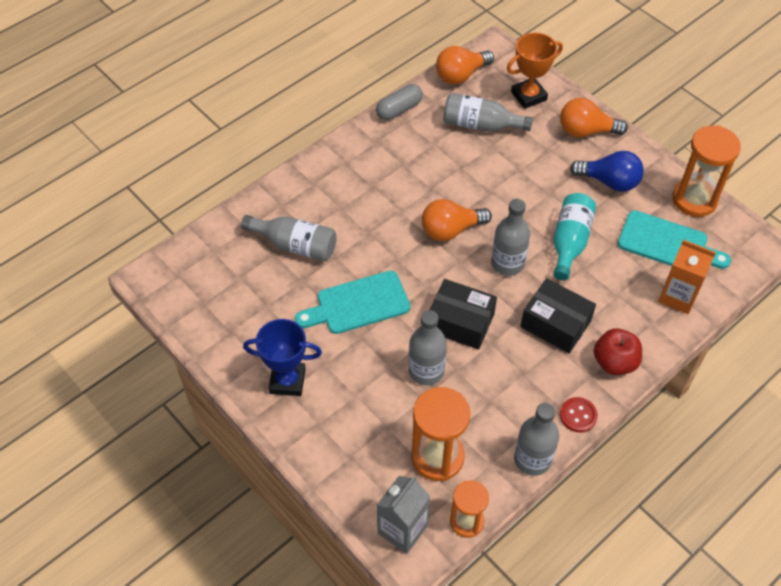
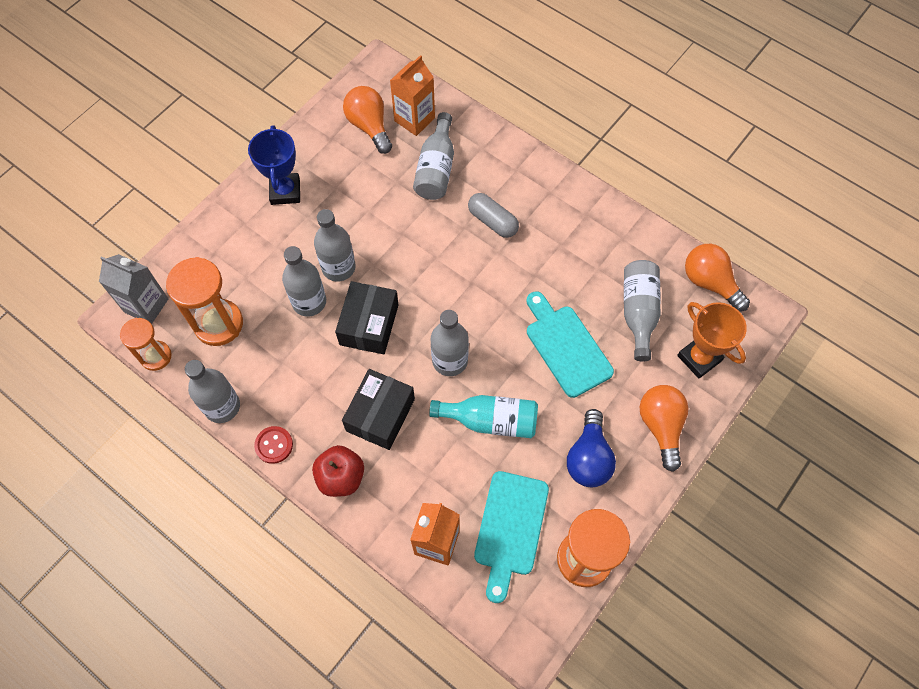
camera: 80 degrees right, 10 degrees up
(229, 255) = (414, 119): none -> orange carton
(358, 304) = (376, 233): turquoise cutting board -> turquoise cutting board (566, 347)
(391, 341) = (338, 267): none -> grey bottle
(399, 109) = (638, 229): grey capsule -> grey capsule (492, 221)
(450, 230) = (483, 301): orange light bulb -> orange light bulb (369, 126)

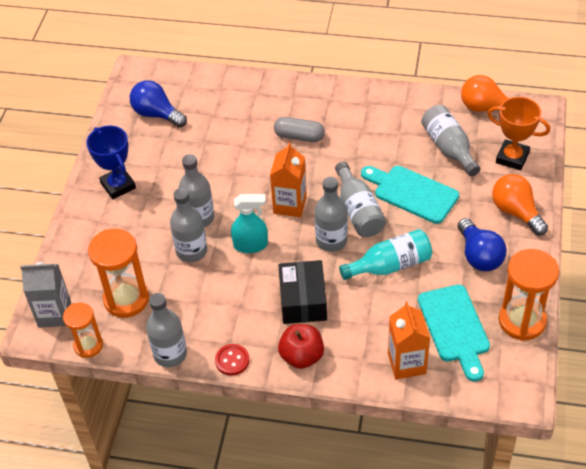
camera: 25 degrees left, 15 degrees down
(369, 126) = (157, 114): orange light bulb -> blue light bulb
(369, 324) = (251, 245): black box -> turquoise spray bottle
(414, 119) = (190, 95): orange carton -> orange carton (290, 205)
(436, 168) = (230, 120): grey bottle -> grey bottle (358, 211)

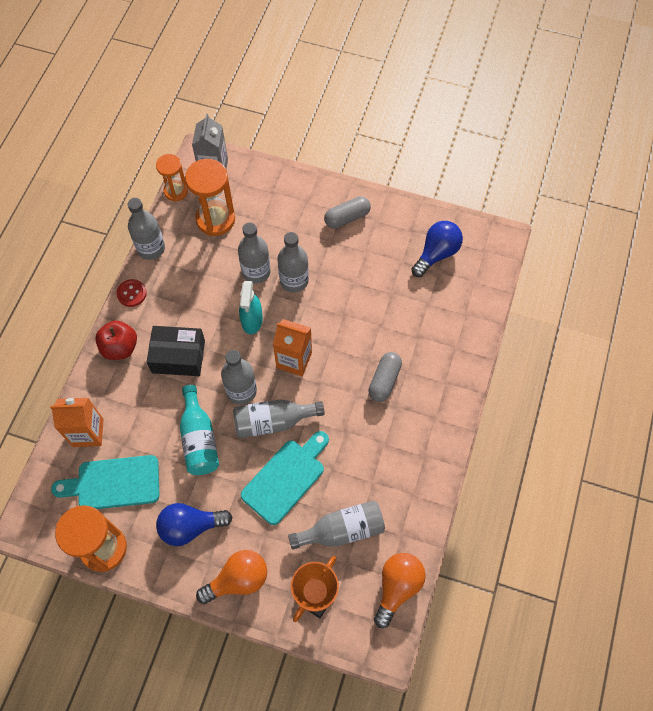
camera: 95 degrees right, 15 degrees up
(118, 185) = (347, 218): blue trophy -> grey capsule

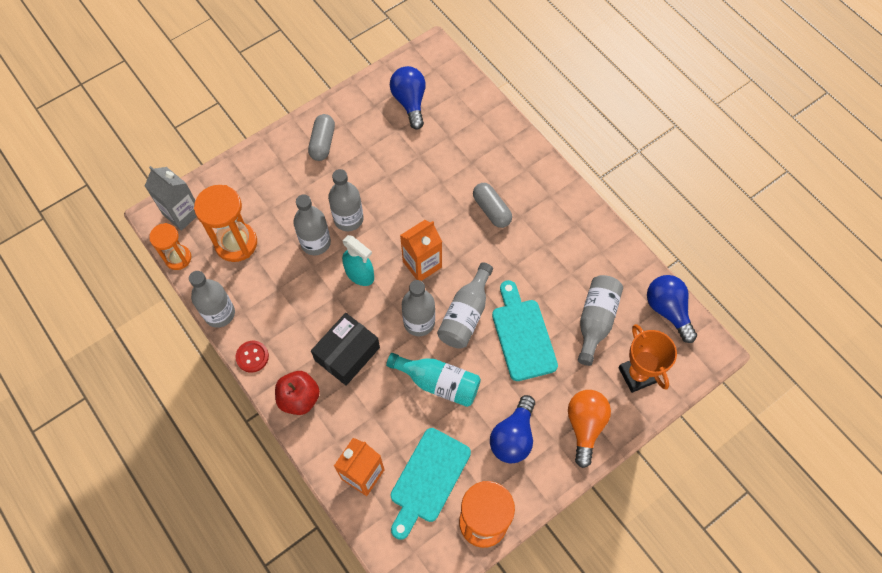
camera: 55 degrees left, 0 degrees up
(397, 587) = (667, 310): orange light bulb -> blue light bulb

